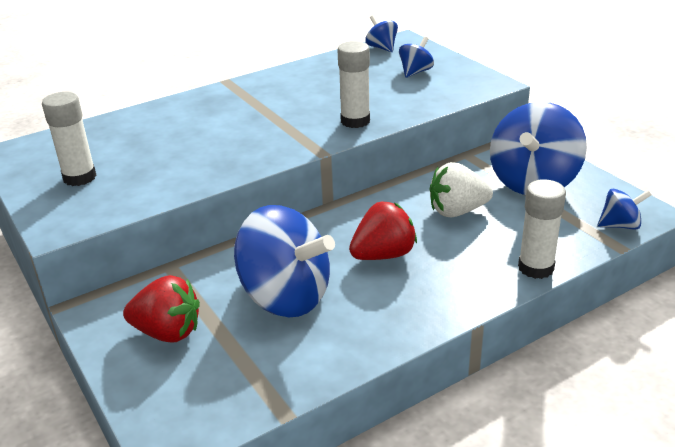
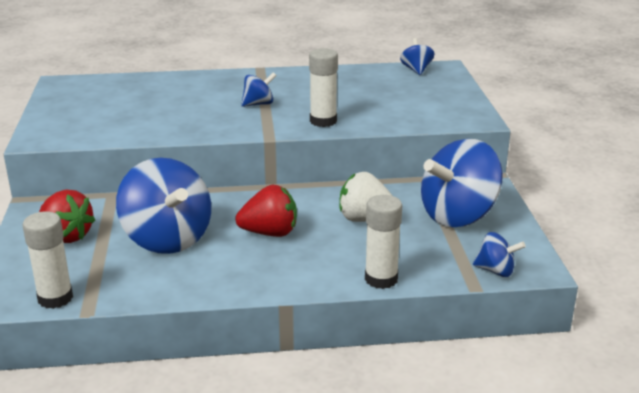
camera: 25 degrees right, 5 degrees down
(79, 177) = (84, 111): white glue stick -> white glue stick (55, 298)
(415, 72) = (421, 95): blue spinning top -> blue spinning top (258, 104)

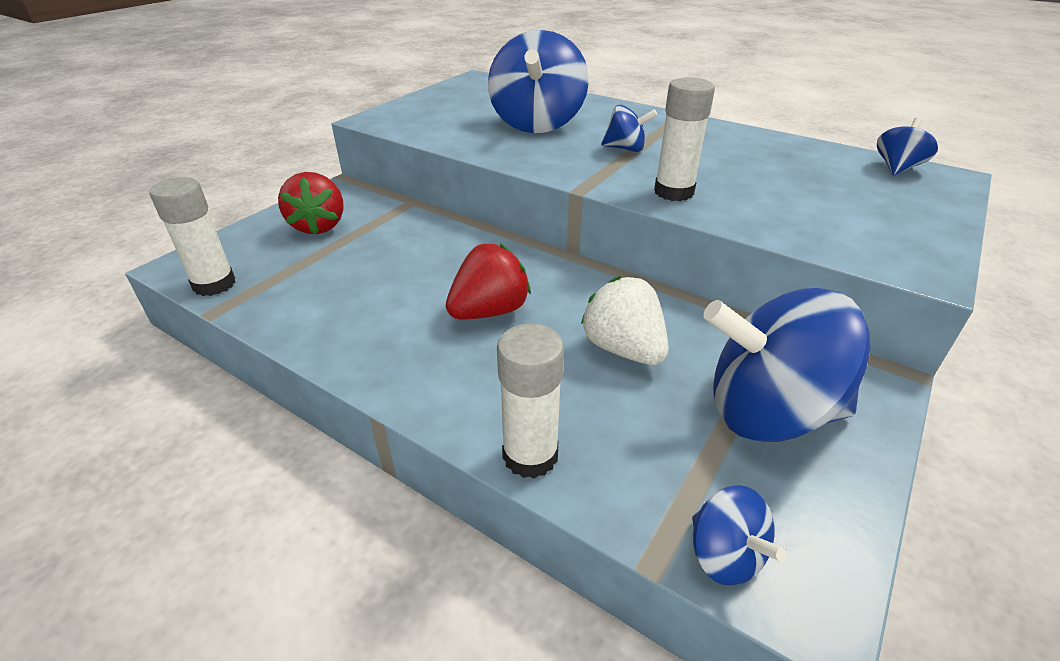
camera: 40 degrees right, 10 degrees up
(167, 239) = (387, 269): blue spinning top -> blue spinning top (537, 124)
(270, 233) = (489, 311): red strawberry -> red strawberry turned 75 degrees counterclockwise

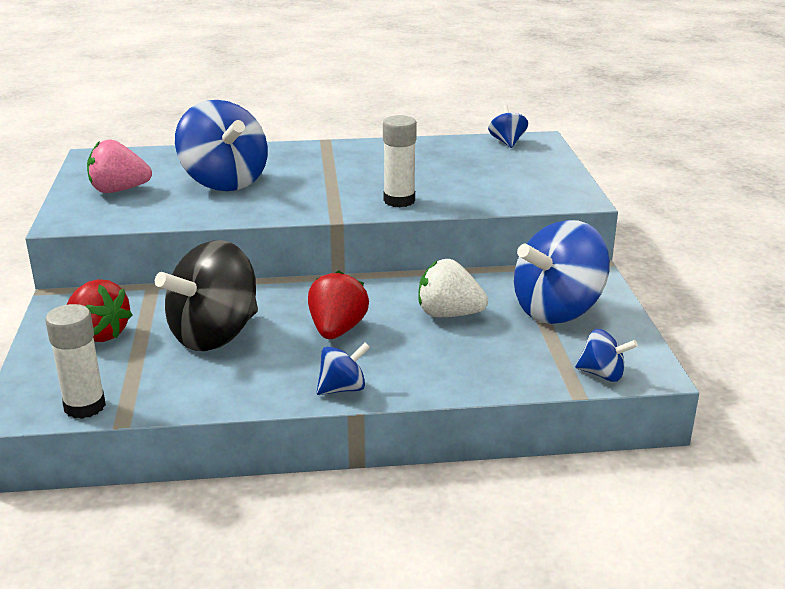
camera: 40 degrees left, 10 degrees down
(388, 266) = (215, 335): none -> black spinning top
(449, 107) = (119, 190): none -> pink strawberry
(530, 455) = (468, 384): white glue stick -> none
(625, 149) = (324, 181): blue spinning top -> blue spinning top (343, 388)

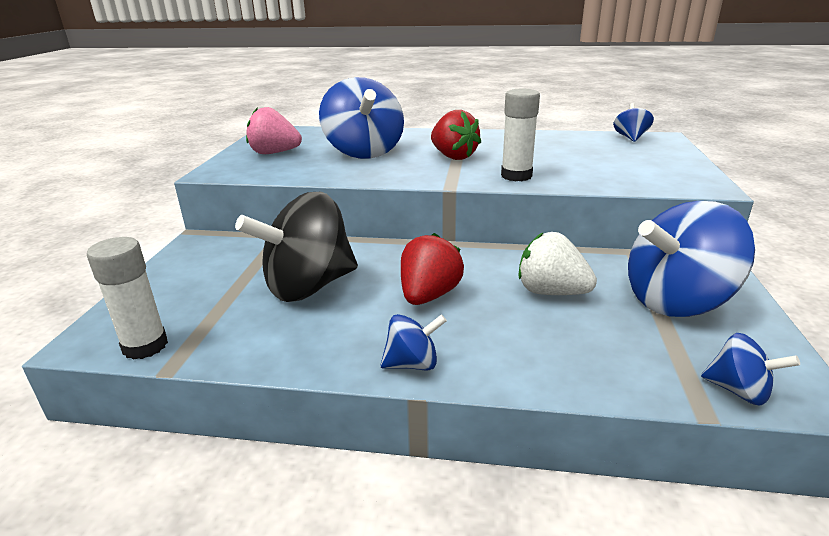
camera: 15 degrees right, 0 degrees up
(99, 334) = (207, 273): red strawberry -> red strawberry (453, 157)

